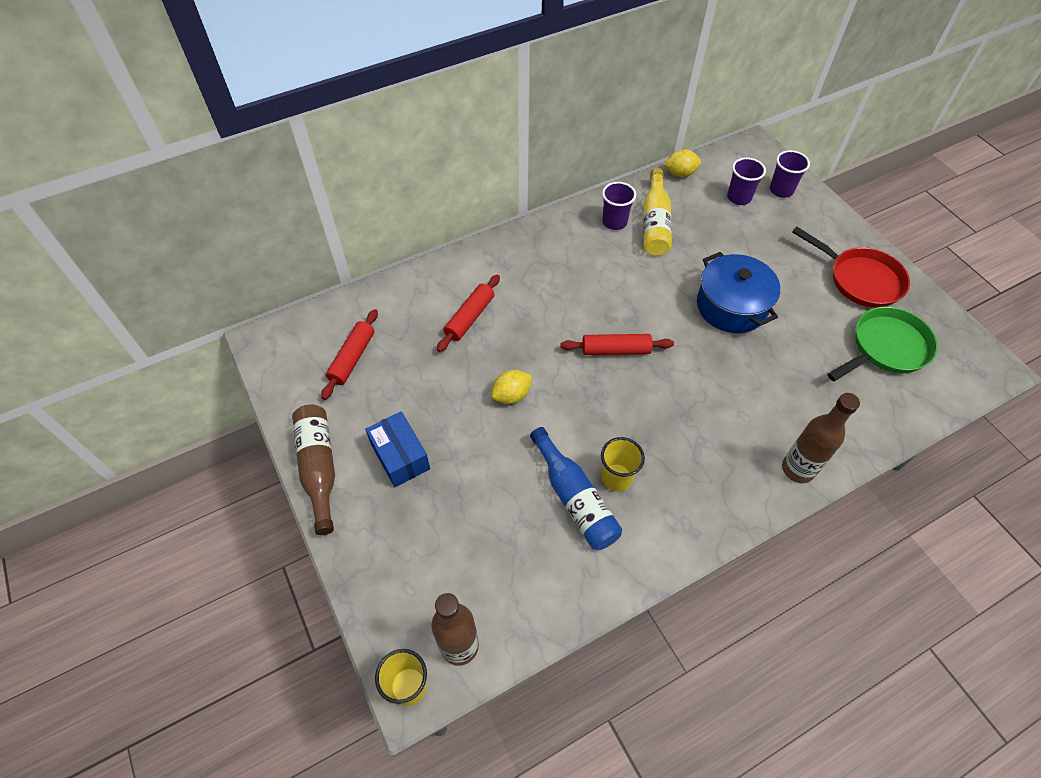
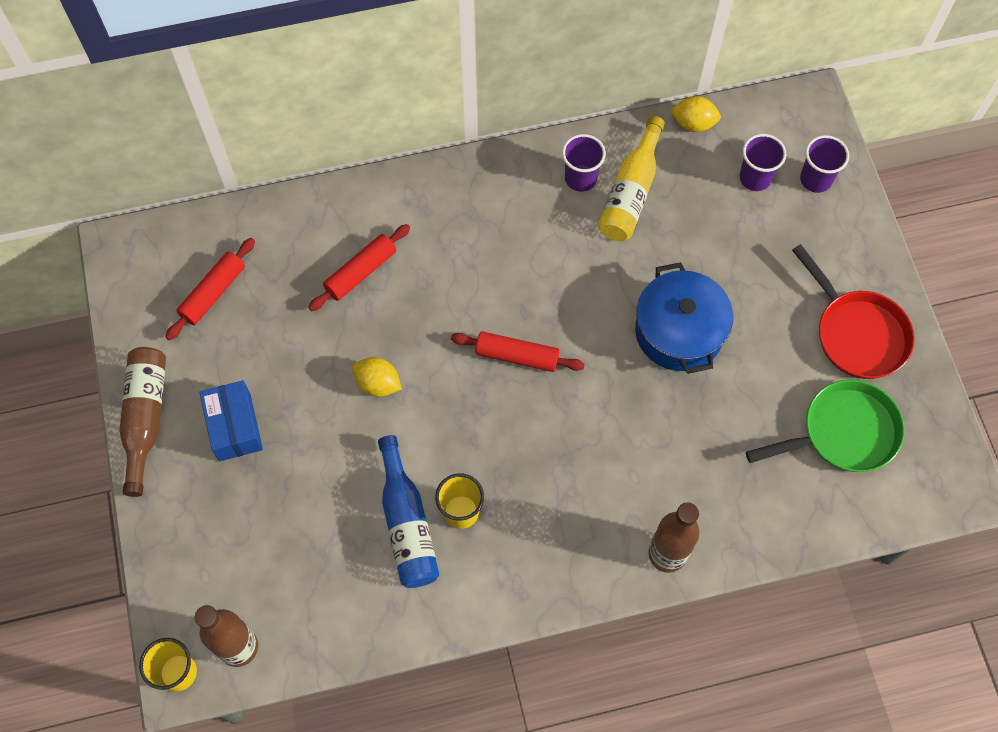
camera: 15 degrees right, 10 degrees up
(511, 395) = (378, 384): yellow lemon -> yellow lemon turned 45 degrees clockwise

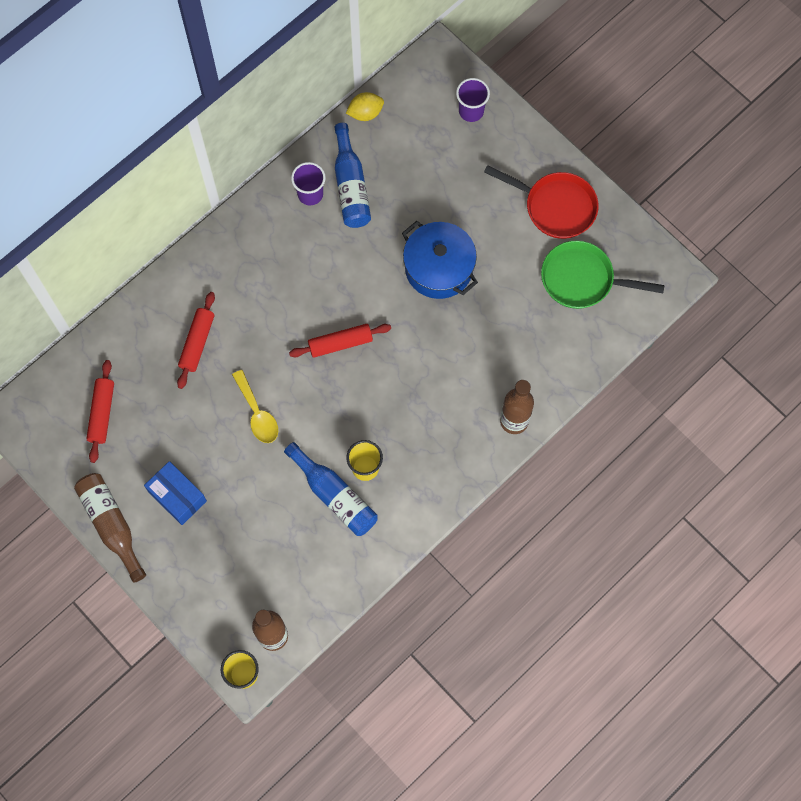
camera: 30 degrees left, 5 degrees up
(378, 384) = (257, 414): yellow lemon -> yellow spoon
(631, 192) = (351, 186): yellow bottle -> blue bottle
(755, 178) = (429, 131): purple cup -> none
(843, 433) = (582, 279): green pan -> green pan turned 120 degrees counterclockwise

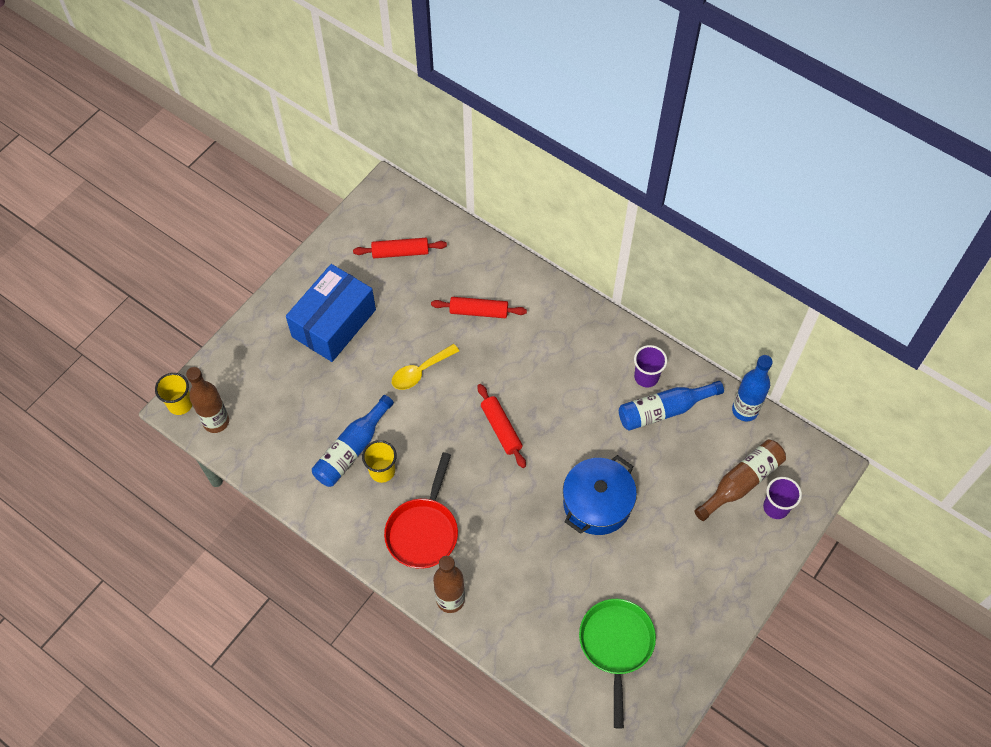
camera: 80 degrees right, 10 degrees down
(111, 525) = (302, 279): brown bottle -> brown bottle (741, 482)
(177, 496) = (334, 323): blue box -> blue box, size x1.66
(365, 113) = (745, 410): yellow lemon -> blue bottle
(555, 207) = (691, 607): red pan -> red pan (423, 531)

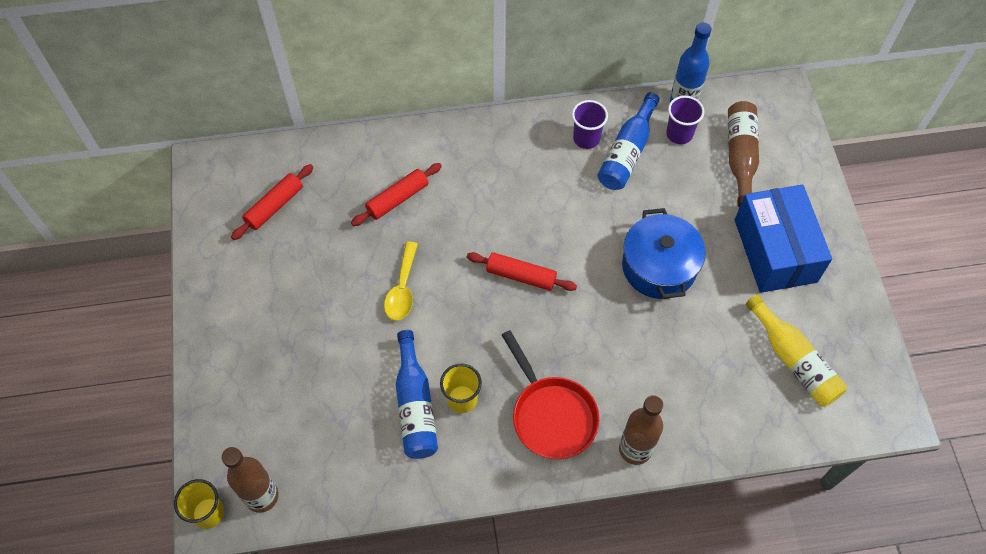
camera: 45 degrees left, 0 degrees up
(334, 323) = (280, 314): blue box -> blue box (775, 250)
(616, 645) = (794, 360): green pan -> yellow bottle
(776, 507) = (782, 153): purple cup -> purple cup (679, 134)

